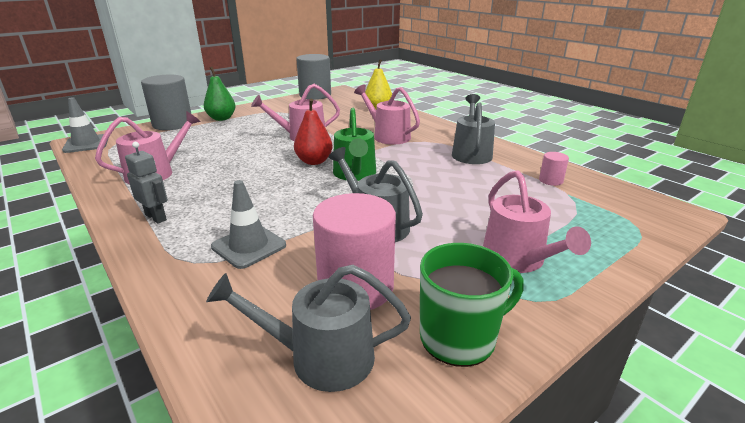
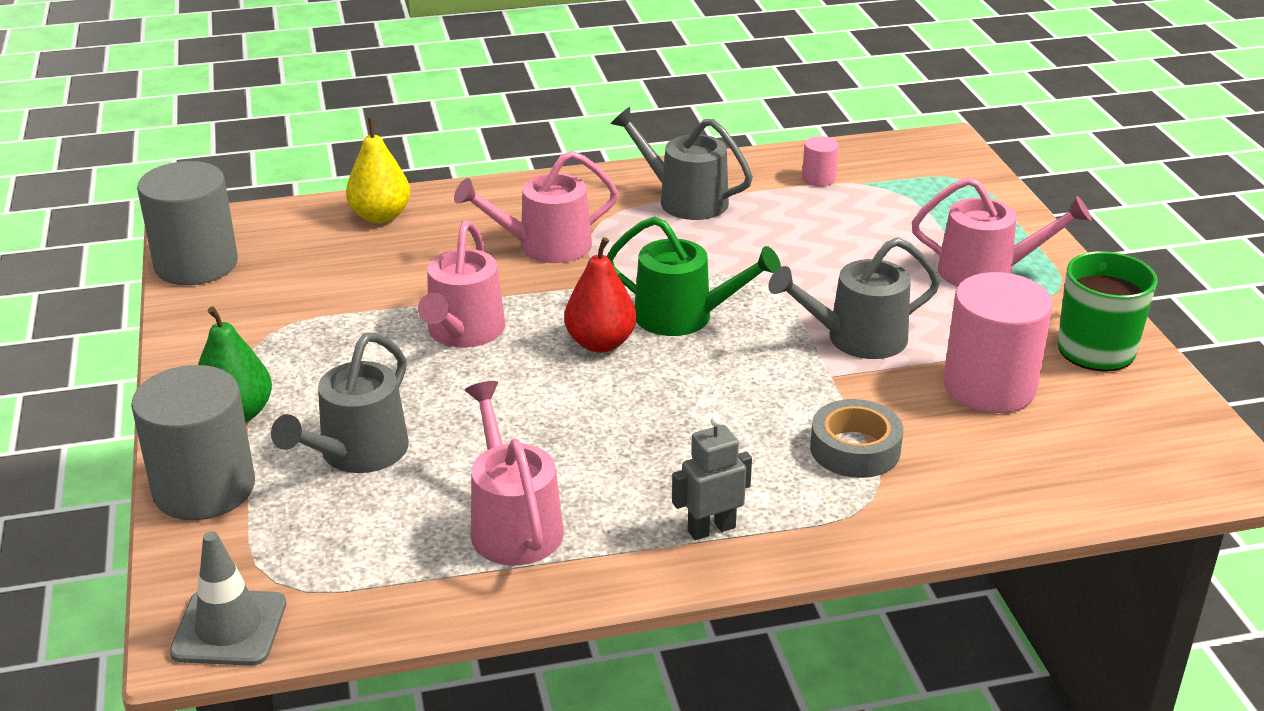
camera: 65 degrees left, 5 degrees up
(249, 246) = (855, 449): grey traffic cone -> grey tape
(321, 357) = (1093, 433): grey watering can -> grey watering can (357, 453)

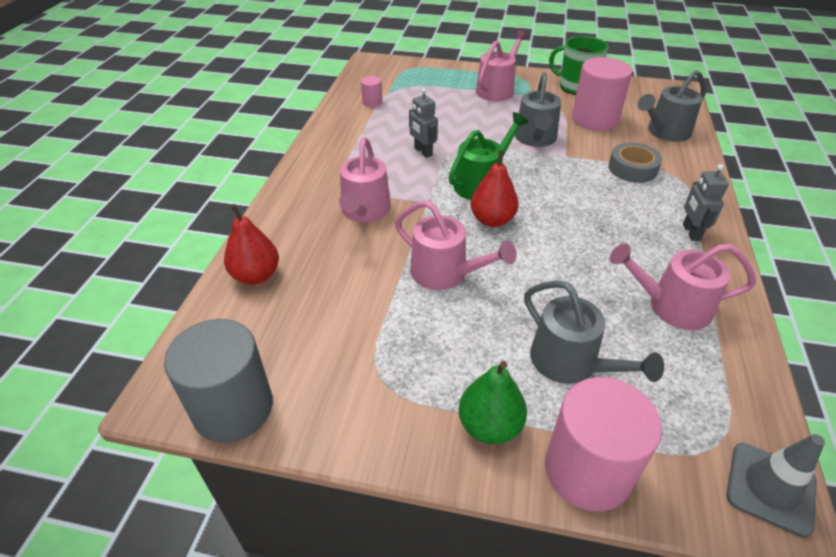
camera: 65 degrees left, 10 degrees up
(204, 489) = (587, 470): grey cylinder -> pink cylinder
(380, 216) = (256, 275): yellow pear -> red pear
(685, 200) = (355, 147): grey watering can -> grey watering can (665, 132)
(722, 252) = (423, 152): none -> grey robot

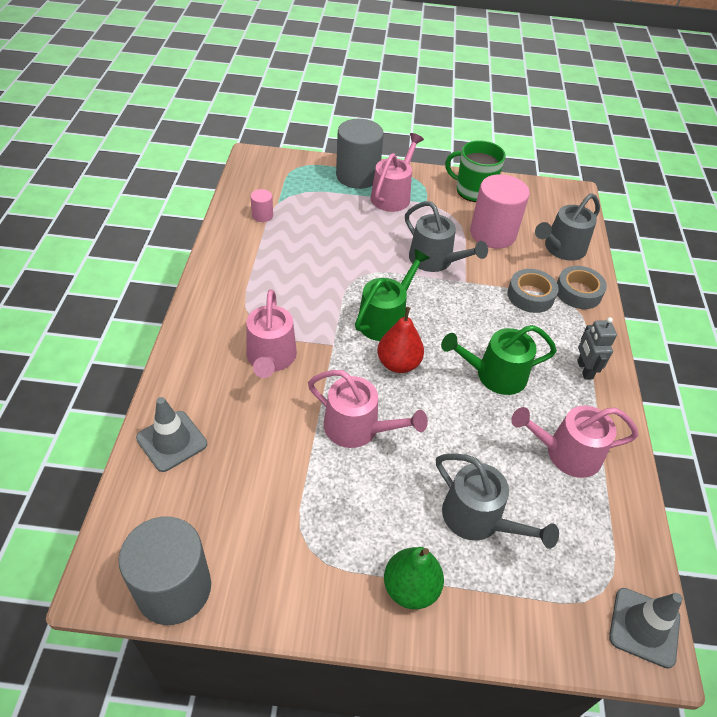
camera: 10 degrees left, 5 degrees up
(256, 275) = (172, 441): red pear -> grey traffic cone
(423, 152) = (322, 281): grey robot -> none
(465, 75) = (357, 176): none -> grey cylinder
(535, 138) = (435, 260): grey watering can -> grey watering can turned 45 degrees counterclockwise
(587, 470) = (496, 624): pink cylinder -> none
(593, 233) = (495, 375): none -> green watering can
(683, 167) = (578, 292): none -> grey tape

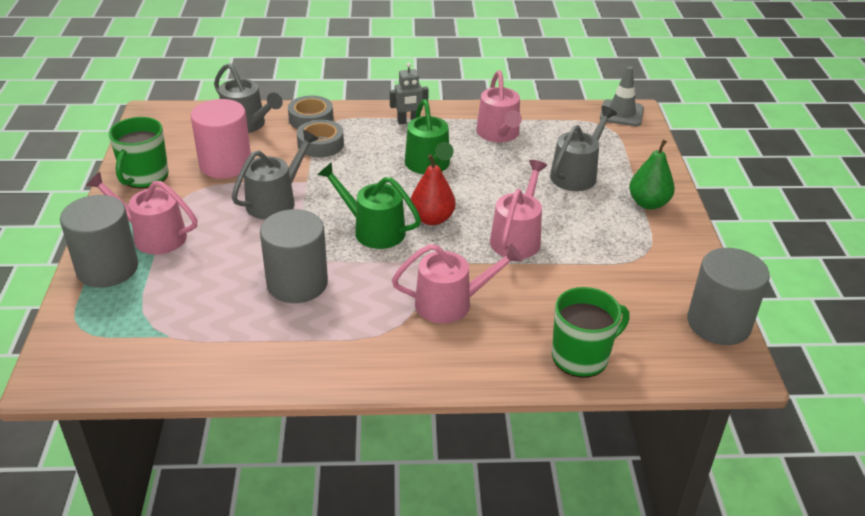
camera: 95 degrees left, 10 degrees down
(172, 441) = (581, 356): grey traffic cone -> green mug
(262, 215) = (199, 346): pink cylinder -> none
(320, 266) = (297, 283): none -> grey cylinder

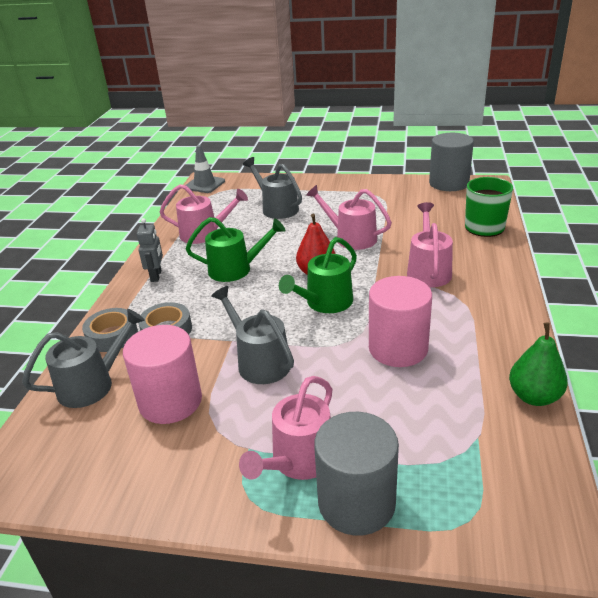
camera: 75 degrees left, 5 degrees down
(144, 177) = (163, 478): green mug -> none
(297, 283) = (398, 348): grey cylinder -> pink cylinder
(648, 203) = (322, 188): green pear -> green pear (534, 397)

